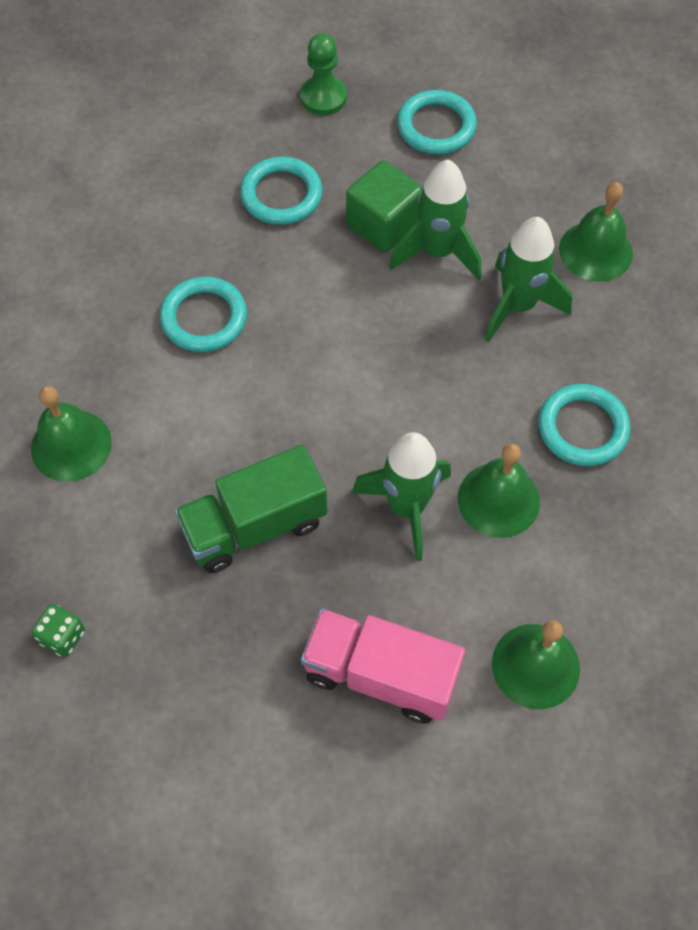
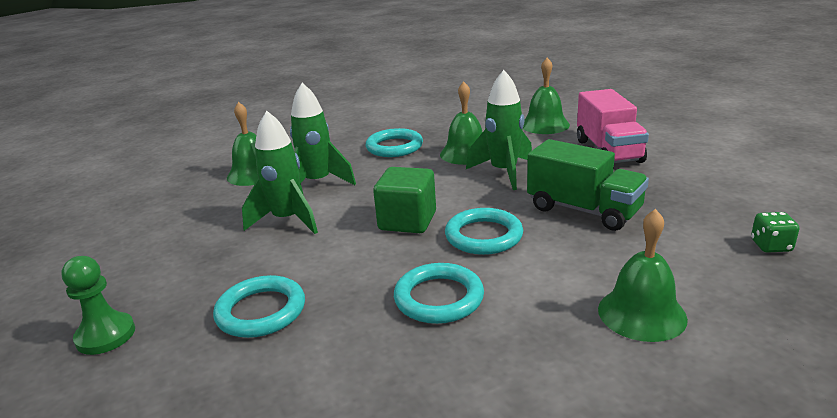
camera: 115 degrees left, 35 degrees down
(383, 224) = (271, 249): green cube -> green cube (407, 221)
(436, 126) = (141, 260): turquoise ring -> turquoise ring (483, 236)

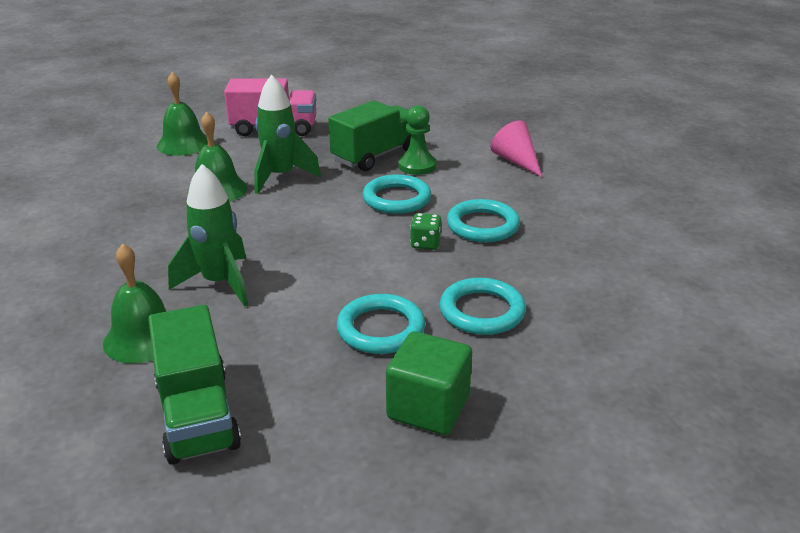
camera: 85 degrees left, 5 degrees up
(105, 335) = (504, 411): green pawn -> green pawn (417, 166)
(166, 206) = (197, 415): none -> green truck
(287, 220) = (307, 303): green rocket -> none
(394, 147) = (156, 229): turquoise ring -> turquoise ring (381, 329)
(407, 221) = (350, 231): green cube -> green cube (428, 407)
(641, 313) = (516, 161): green bell -> pink cone
(771, 246) = (453, 113): green dice -> green dice (425, 244)

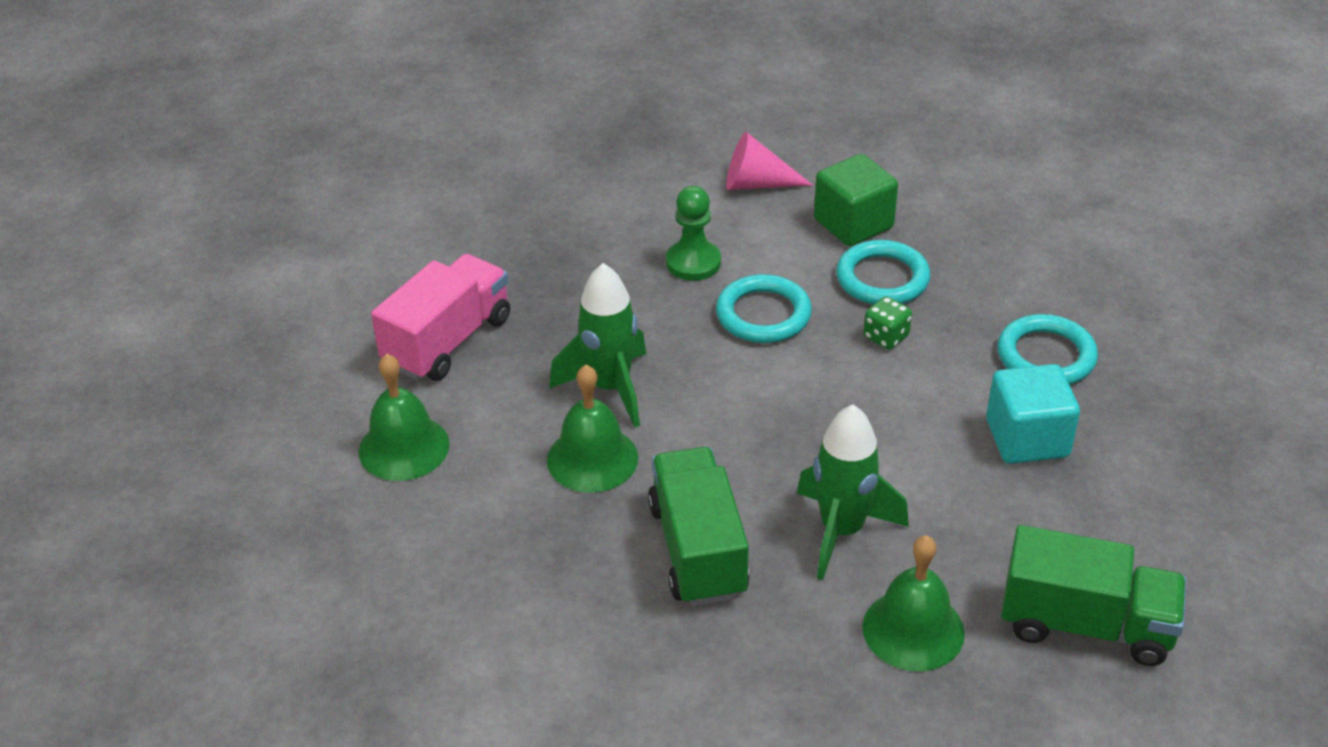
camera: 55 degrees left, 10 degrees up
(375, 156) = (631, 284): green truck -> green truck (698, 550)
(381, 329) = (1027, 438): turquoise ring -> turquoise cube
(428, 407) = (1173, 459): green cube -> green cube (853, 224)

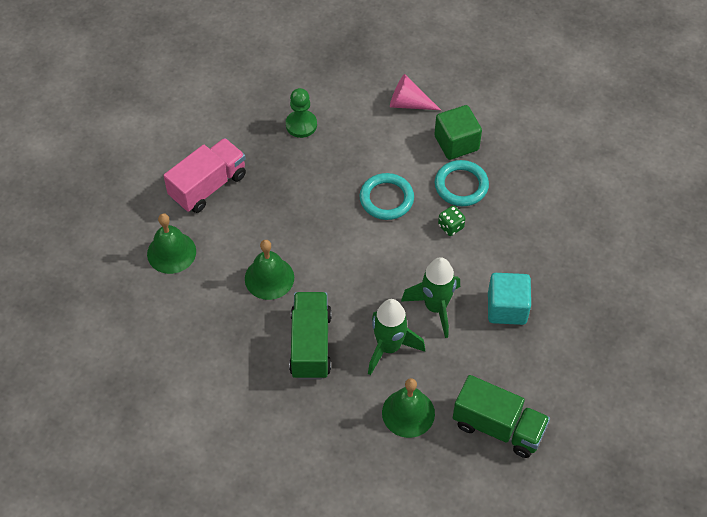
camera: 10 degrees right, 15 degrees up
(610, 388) = (289, 233): green rocket -> green rocket (435, 307)
(693, 262) = (357, 155): green pawn -> green pawn (301, 125)
(1046, 356) = (536, 256): turquoise ring -> none

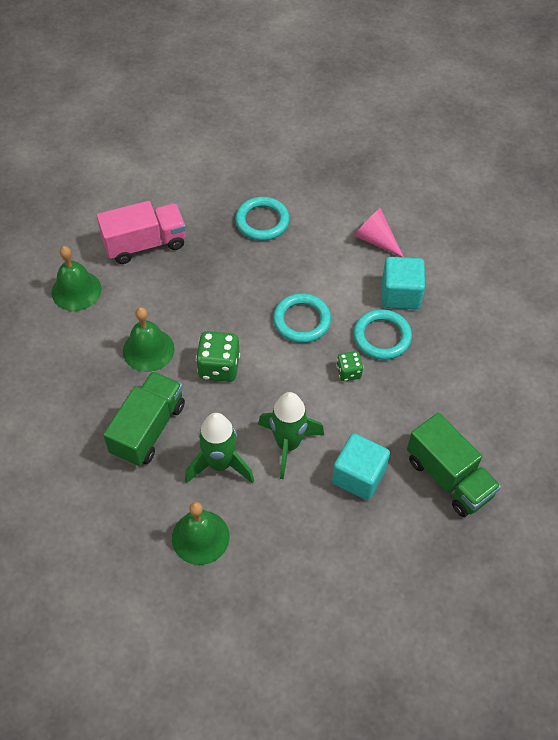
camera: 25 degrees right, 0 degrees up
(301, 125) = (262, 221): green pawn -> turquoise ring
(339, 267) = (219, 367): none -> green dice
(456, 143) = (400, 294): green cube -> turquoise cube
(498, 427) = (280, 593): green truck -> green truck (448, 477)

